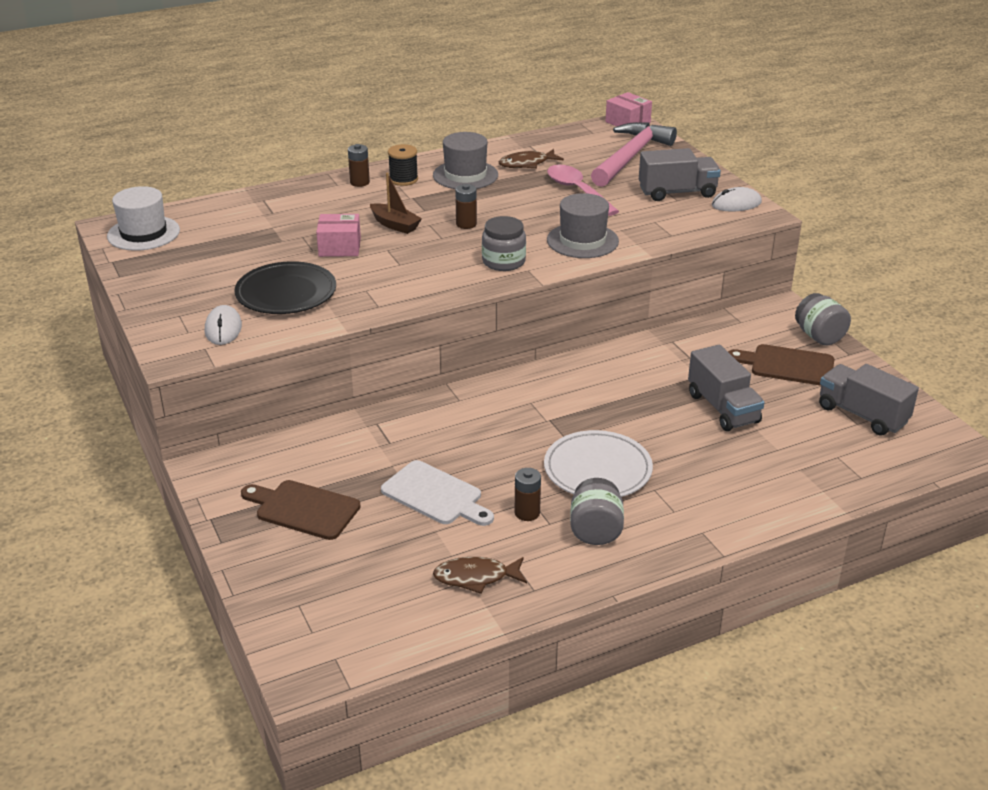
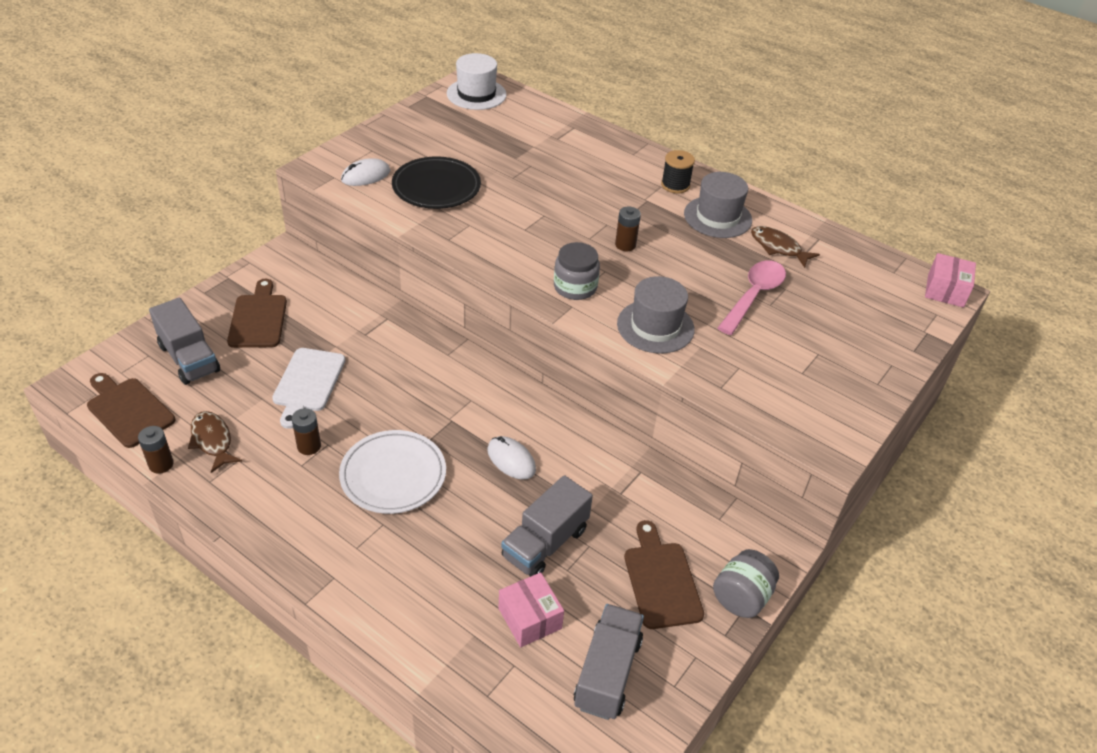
camera: 60 degrees right, 10 degrees up
(339, 247) = (528, 189): pink box -> pink box (530, 618)
(359, 182) = (647, 164): brown battery -> brown battery (161, 464)
(382, 634) = (128, 410): none -> brown cutting board
(395, 225) = (589, 206): brown boat -> none
(595, 530) = (303, 499): grey jar -> none
(630, 157) = (866, 313): pink hammer -> none
(677, 192) = (819, 368): grey truck -> grey truck (189, 358)
(736, 204) = (837, 422): white mouse -> white mouse (511, 460)

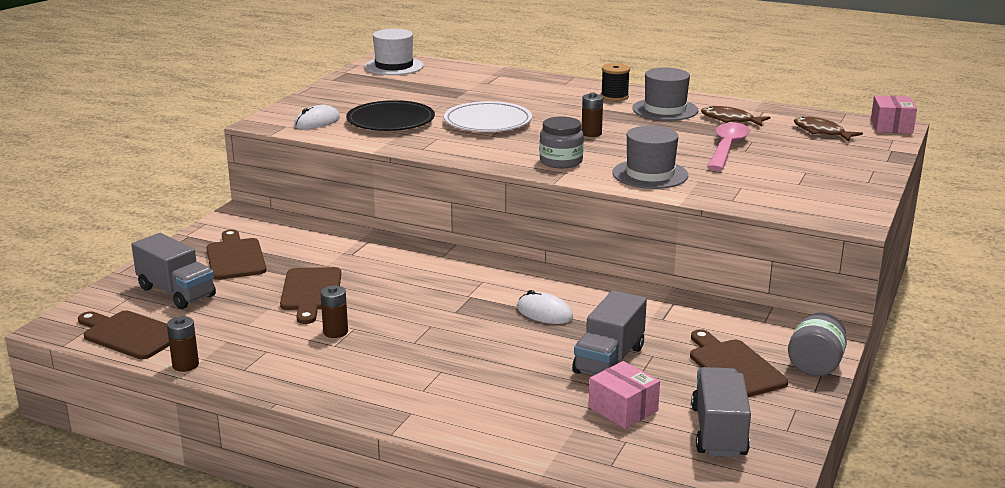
camera: 10 degrees left, 20 degrees down
(212, 441) = (232, 342): brown fish -> brown fish (821, 132)
(307, 383) = (311, 292): white cutting board -> brown cutting board
(393, 475) = (432, 338): white plate -> white plate (488, 122)

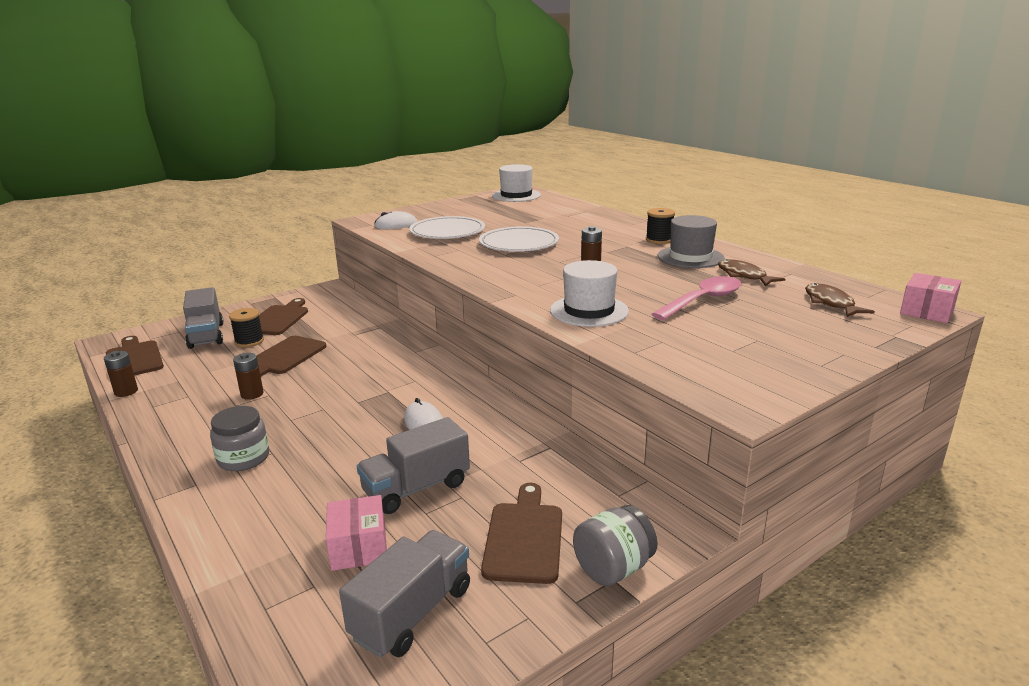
camera: 30 degrees right, 0 degrees up
(241, 286) = (249, 341): none -> black spool
(390, 121) = (447, 232): black plate -> white plate
(561, 161) = (526, 285): grey jar -> grey jar (243, 458)
(650, 174) = (589, 311): grey hat -> white hat

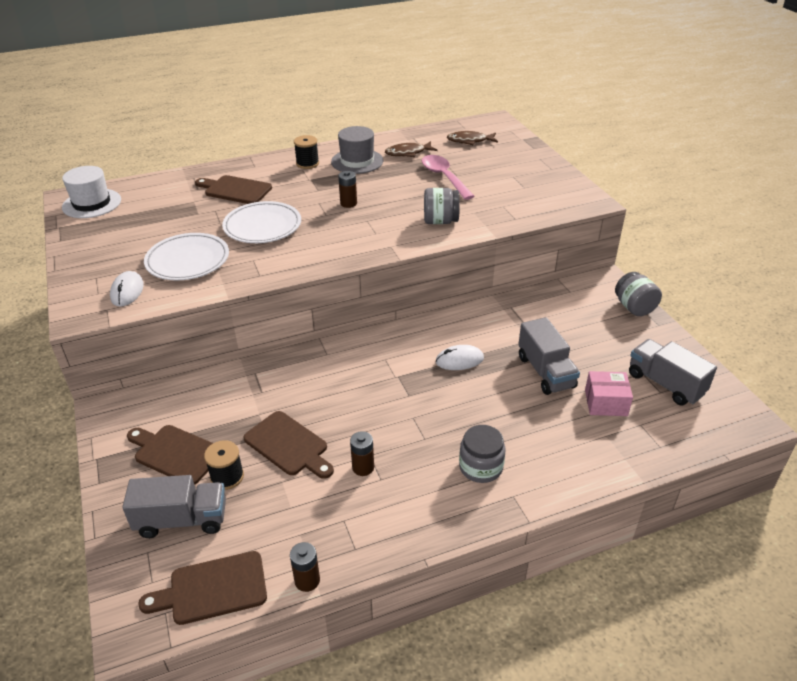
camera: 75 degrees left, 15 degrees up
(524, 537) = (605, 333): brown cutting board -> brown cutting board (235, 190)
(589, 311) = (440, 221): white hat -> grey jar
(927, 311) = (494, 120): pink box -> none

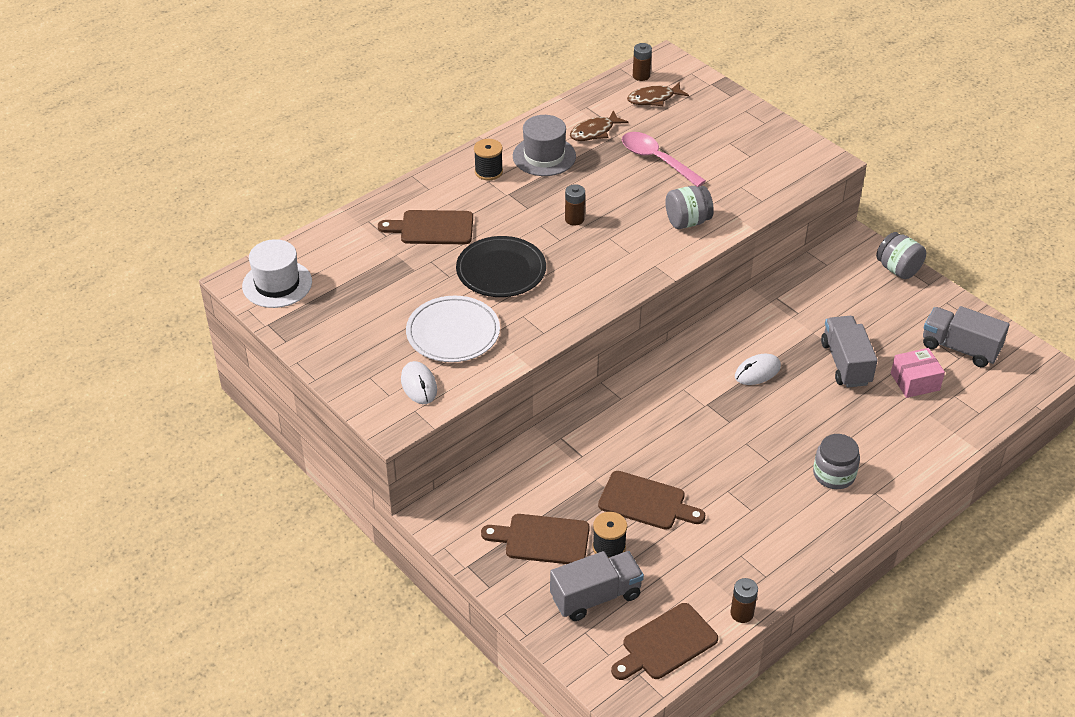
camera: 20 degrees left, 5 degrees up
(262, 226) = (501, 270): white plate -> black plate
(363, 467) = (729, 504): brown battery -> brown battery (641, 76)
(545, 372) = (846, 363): grey truck -> grey truck turned 150 degrees counterclockwise

